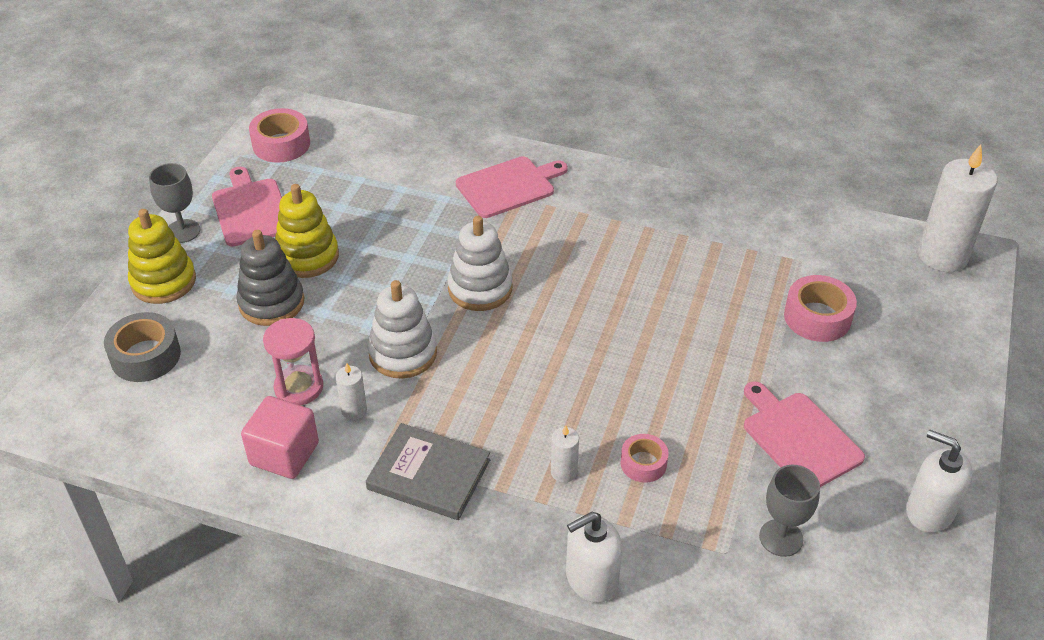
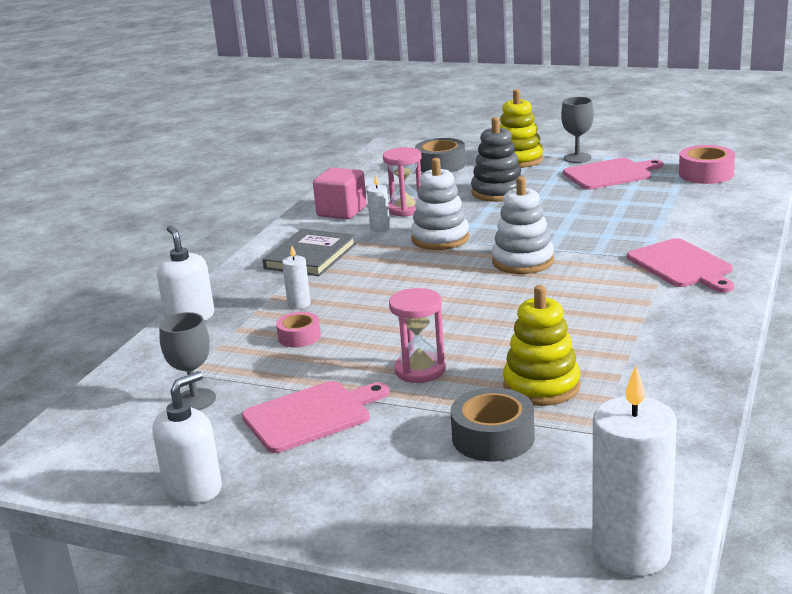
camera: 95 degrees right, 20 degrees down
(307, 256) = (555, 197): yellow stacking toy -> yellow stacking toy (541, 386)
(711, 364) = (420, 370): none -> pink hourglass
(817, 317) = (493, 437): pink tape -> grey tape

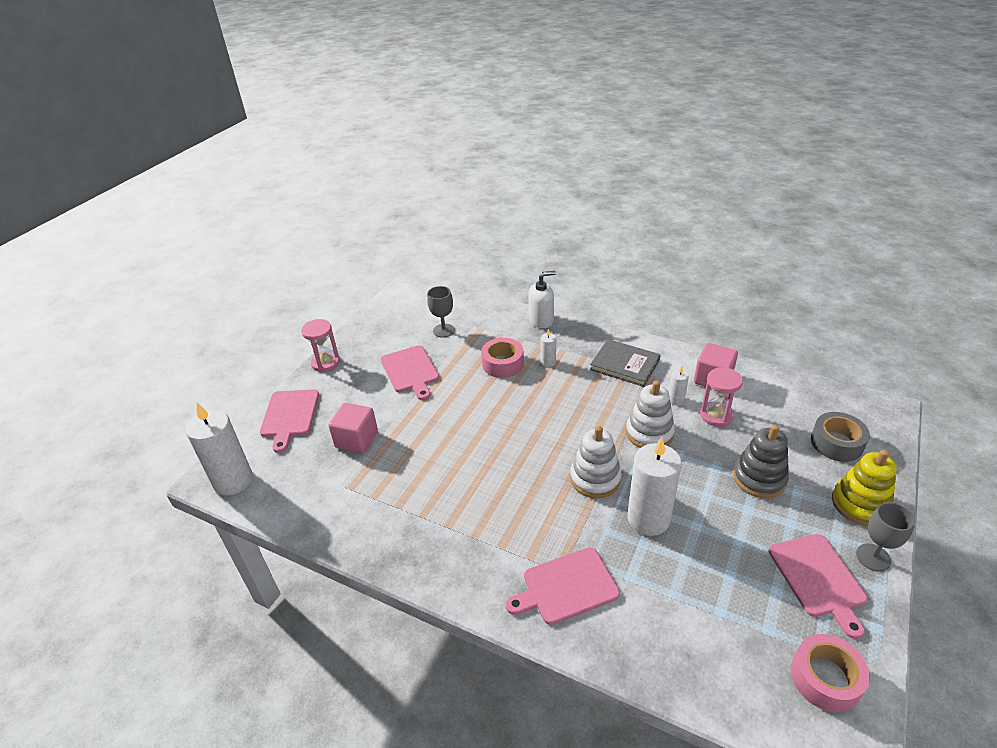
camera: 95 degrees right, 15 degrees up
(193, 488) = (364, 337): white soap dispenser -> none
(299, 337) = (502, 364): pink tape -> pink tape, size x1.60
(420, 370) = (443, 413): pink hourglass -> pink hourglass (325, 362)
(444, 528) = (290, 416): none -> pink cutting board
(493, 437) = (356, 439): grey tape -> pink cube
(541, 386) = (402, 466): yellow stacking toy -> none
(571, 234) = (648, 519): none -> white candle

